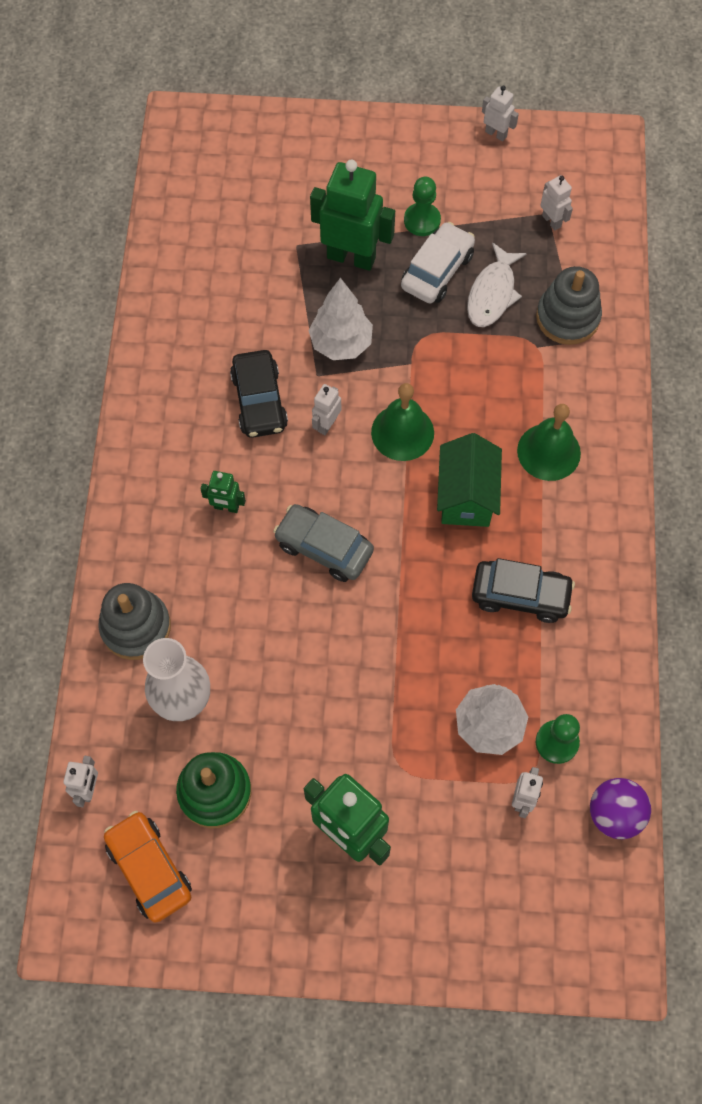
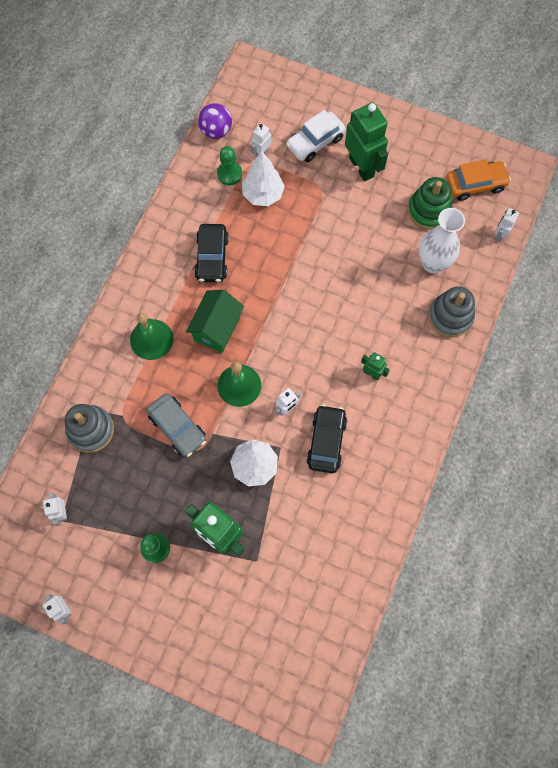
camera: 160 degrees left, 5 degrees up
(149, 868) = (475, 184): orange car -> orange car turned 90 degrees counterclockwise
(324, 547) = (319, 326): grey car -> grey car (177, 427)
(437, 271) = (163, 500): white car -> white car (315, 142)
(492, 293) = (133, 467): white fish -> none
(520, 595) = (212, 257): black car -> black car turned 120 degrees counterclockwise

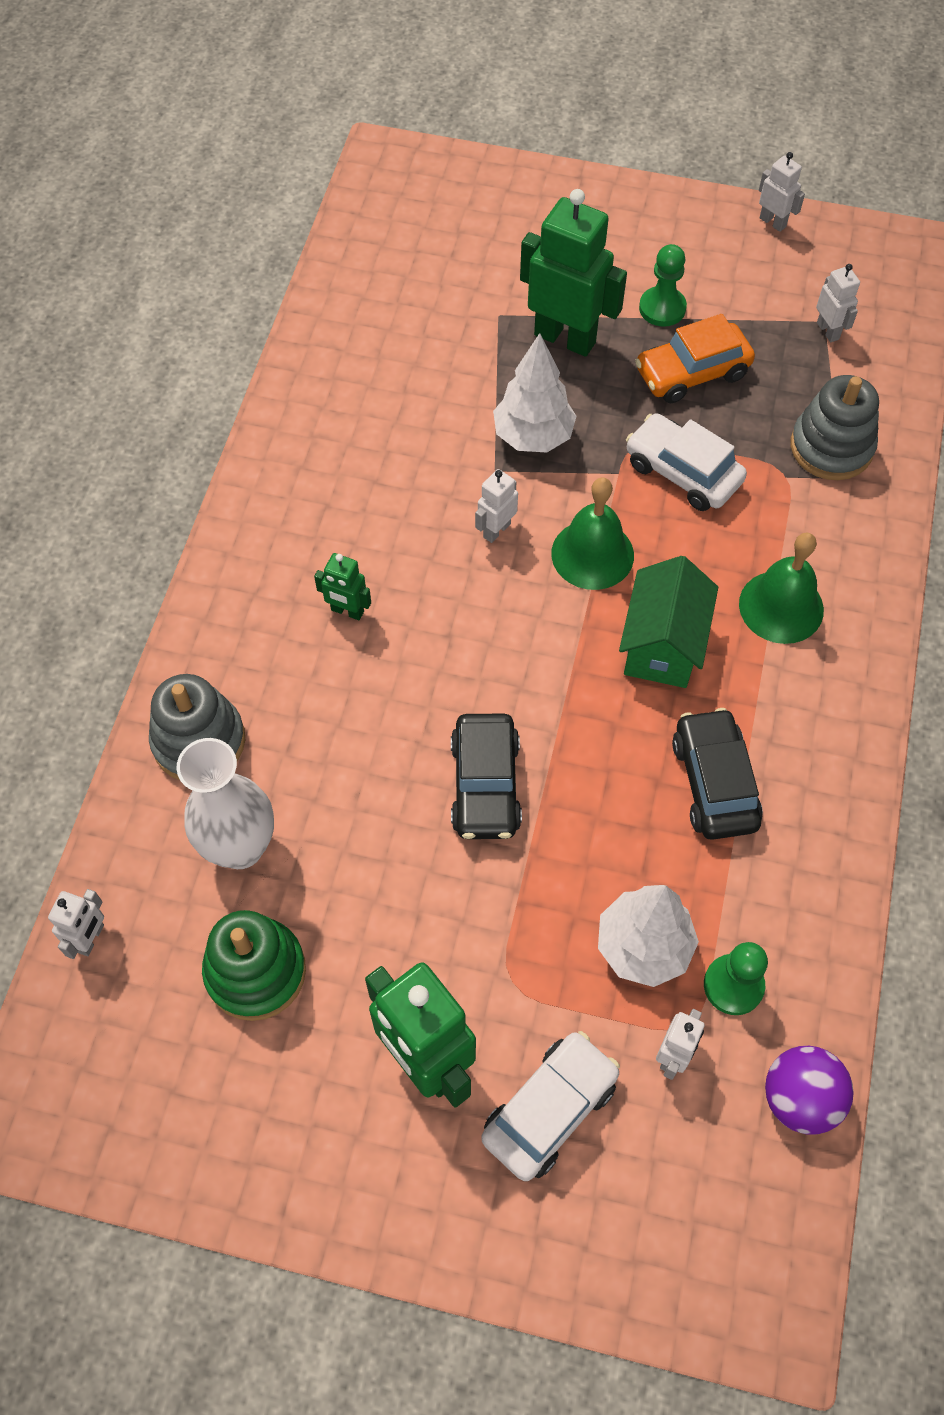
camera: 170 degrees right, 10 degrees down
(177, 427) = (682, 472): grey car -> white car
(326, 441) = (415, 490): black car -> black car (485, 785)
(475, 184) = (146, 1059): orange car -> orange car (692, 373)

